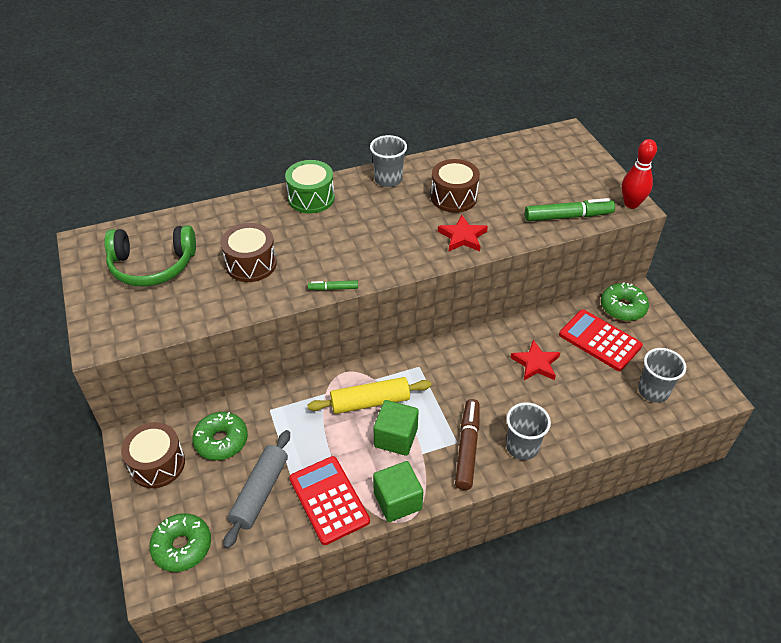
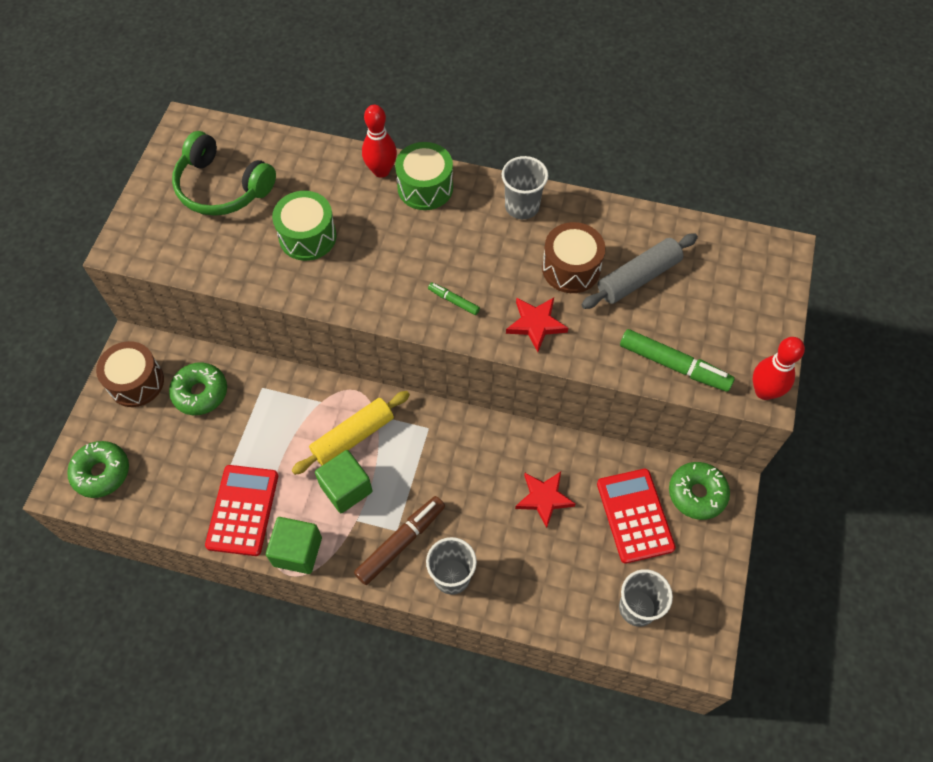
camera: 35 degrees right, 15 degrees up
(251, 264) = (307, 236): brown drum -> green drum
(260, 492) = (194, 464): grey rolling pin -> grey rolling pin (638, 278)
(270, 202) = (381, 171): none -> red bowling pin
(333, 288) = (358, 310): green marker -> green marker (453, 301)
(370, 402) = (353, 437): yellow rolling pin -> yellow rolling pin turned 60 degrees counterclockwise

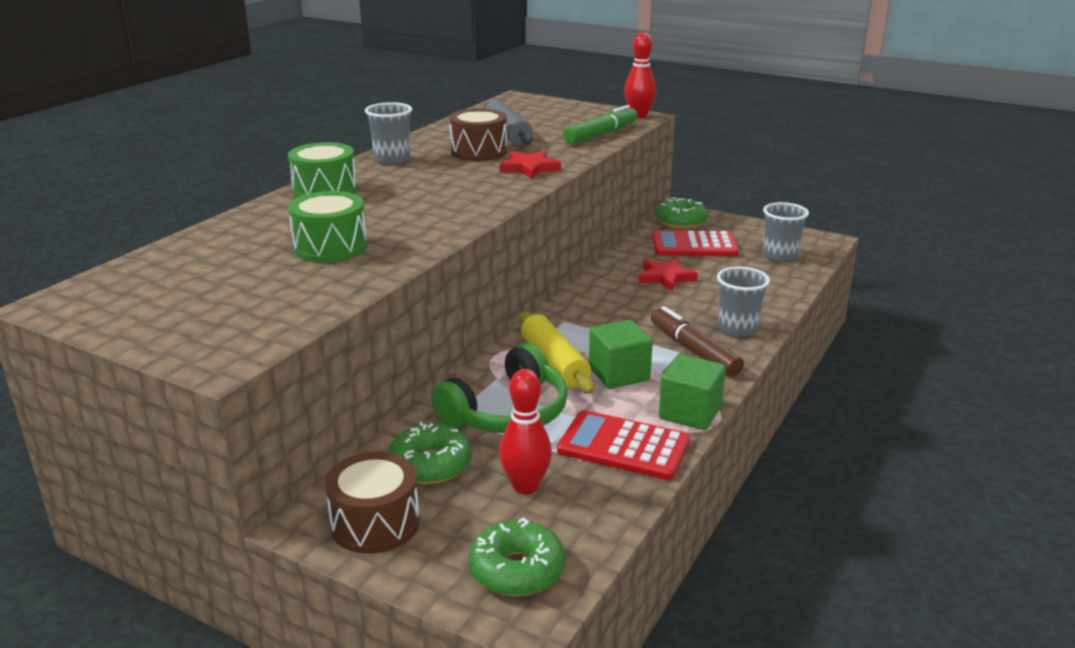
camera: 75 degrees left, 35 degrees down
(222, 187) = (196, 288): green headphones -> green headphones (507, 412)
(381, 171) = (278, 206): red bowling pin -> red bowling pin (525, 486)
(453, 301) = (479, 193): green marker -> none

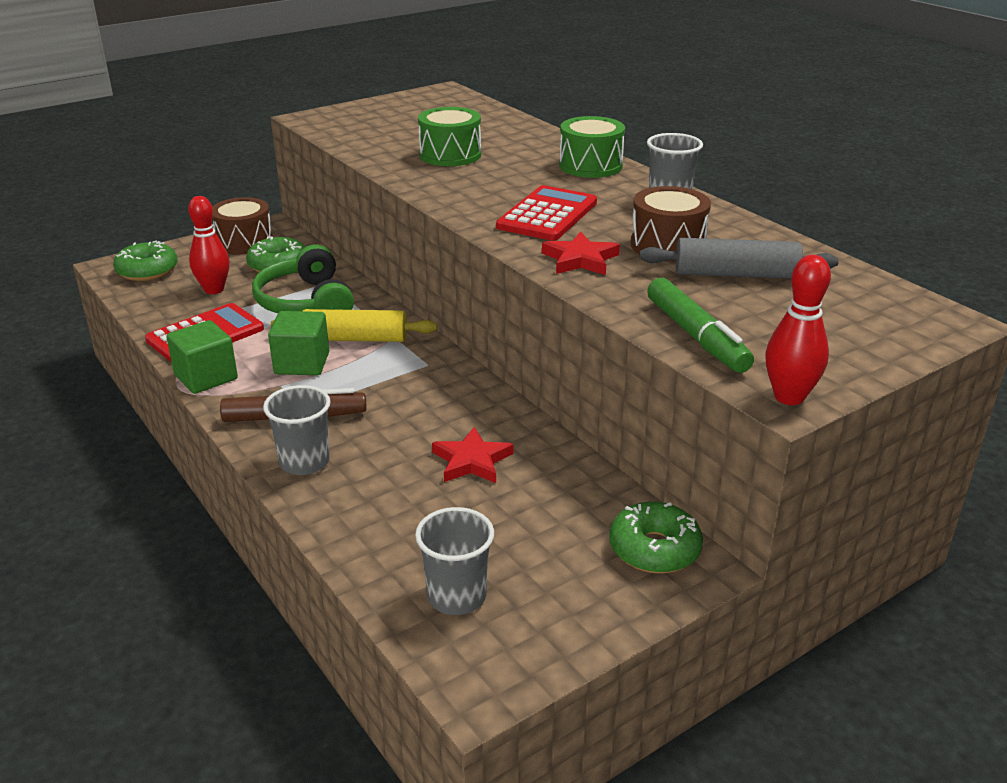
camera: 115 degrees right, 5 degrees up
(694, 245) = (554, 525): red calculator -> red calculator (547, 215)

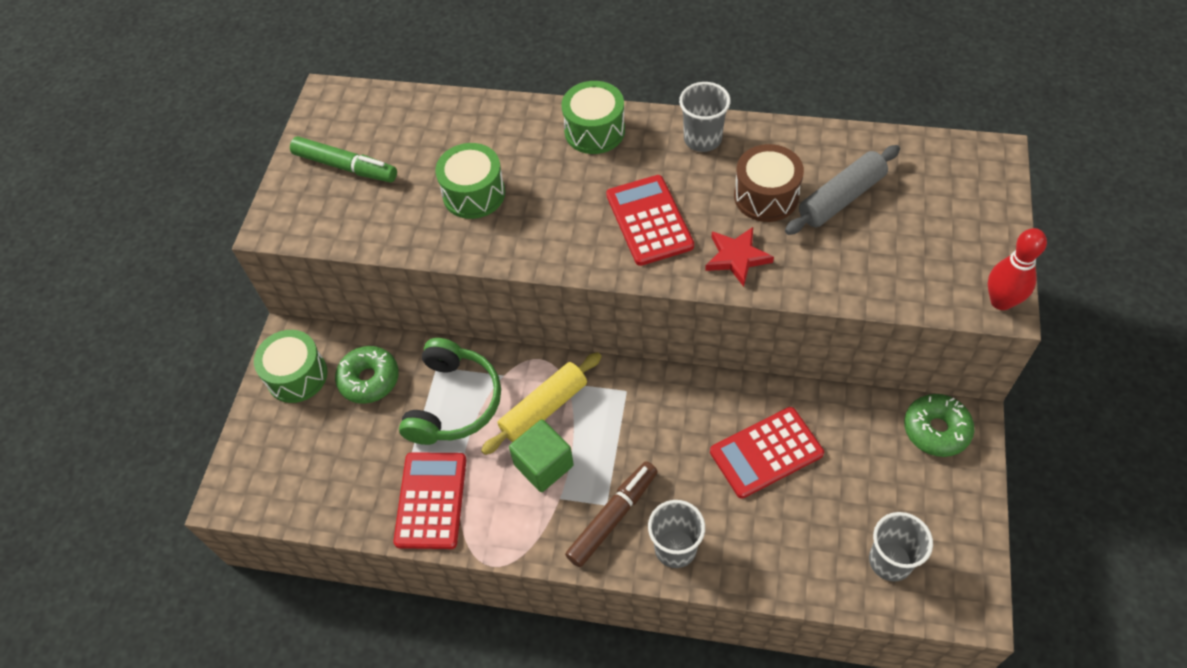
camera: 40 degrees left, 25 degrees up
(147, 271) = (269, 476): green donut -> none
(206, 377) = (498, 539): green cube -> none
(214, 290) = (360, 449): red bowling pin -> none
(244, 242) = (297, 376): brown drum -> green drum
(306, 302) = (453, 402): green headphones -> green headphones turned 105 degrees counterclockwise
(471, 461) = (766, 452): red star -> red calculator
(696, 336) = (896, 284): green marker -> green marker (345, 166)

